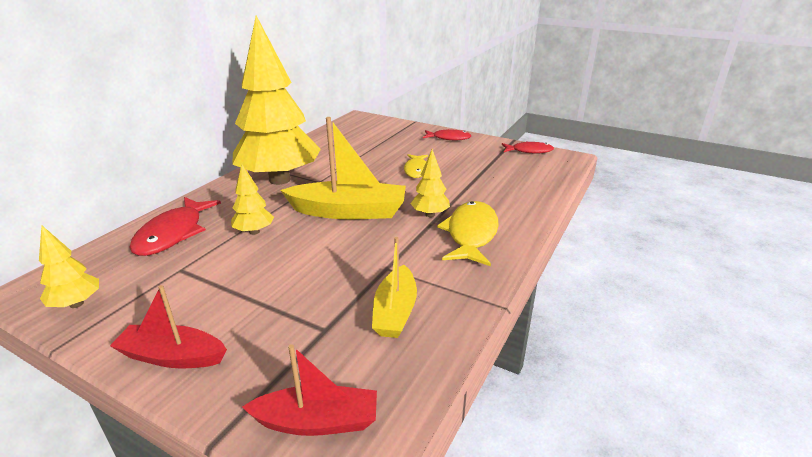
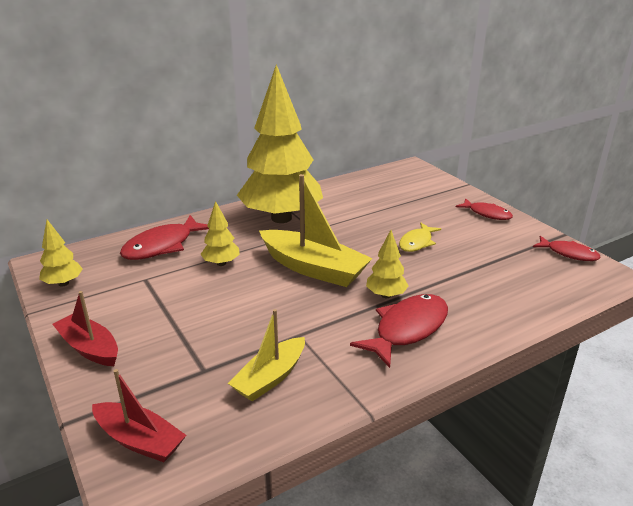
camera: 30 degrees right, 0 degrees up
(471, 234) = (407, 329): yellow fish -> red fish

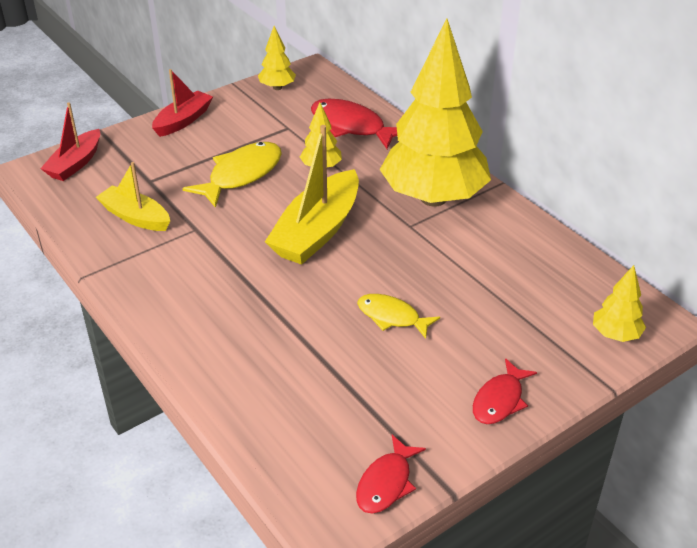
camera: 85 degrees right, 10 degrees up
(216, 307) = (241, 175): none -> yellow fish
(386, 295) = (265, 287): yellow tree -> yellow tree (615, 335)
(407, 329) = (201, 302): red fish -> none

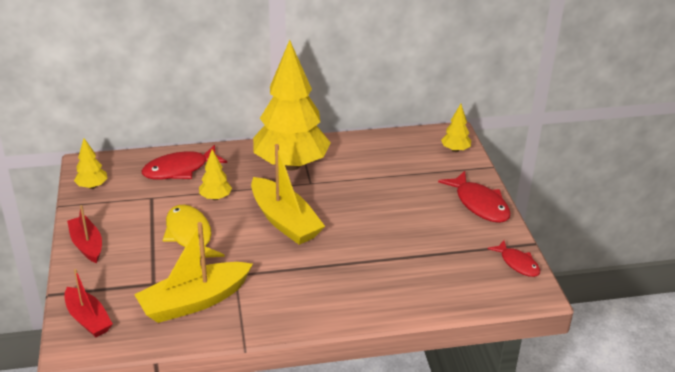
camera: 65 degrees left, 5 degrees down
(135, 217) = (194, 301): yellow boat -> yellow boat, size x1.62
(392, 317) = (389, 218): yellow fish -> none
(499, 400) = (479, 204): red fish -> red fish, size x1.60

